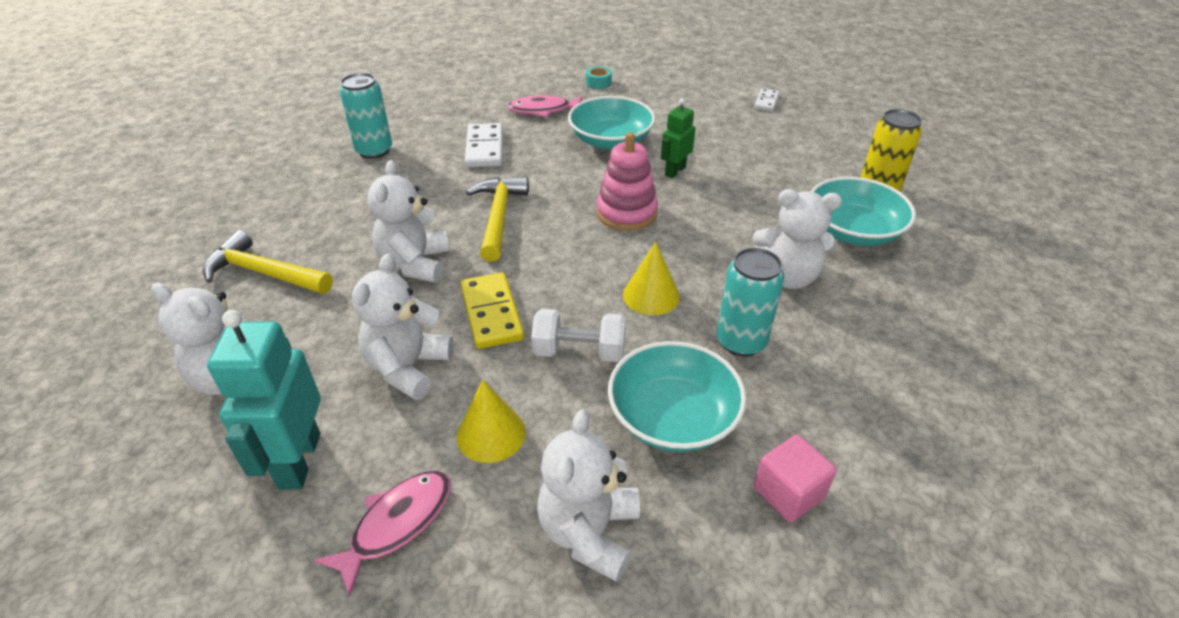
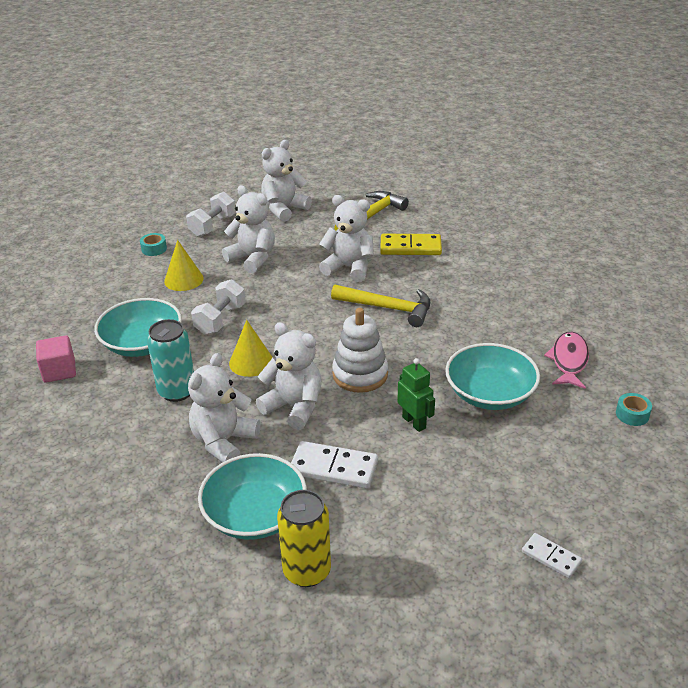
camera: 110 degrees right, 5 degrees down
(299, 460) = (213, 226): turquoise robot -> white dumbbell
(374, 151) = (514, 260): turquoise can -> none
(397, 524) = (154, 249): pink fish -> turquoise tape
(485, 148) = (500, 315): white domino -> white domino (333, 468)
(491, 313) = (279, 291): yellow domino -> yellow domino (410, 247)
(589, 532) = (100, 300): white teddy bear -> white teddy bear (294, 407)
(626, 213) = (360, 374): pink stacking toy -> white stacking toy

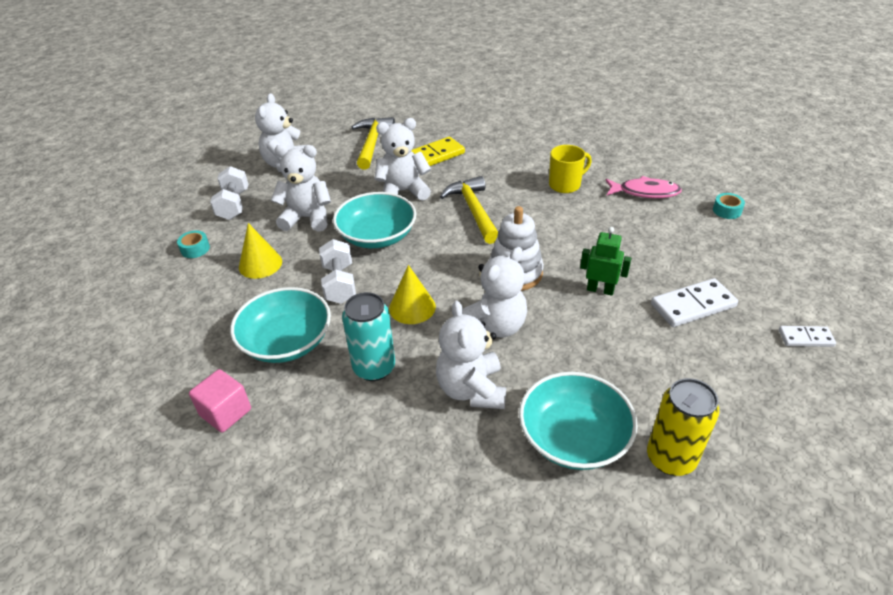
camera: 35 degrees left, 5 degrees up
(294, 407) = (495, 326): white teddy bear -> white teddy bear turned 135 degrees clockwise
(333, 468) = (586, 359): white domino -> white domino (693, 305)
(388, 308) = (473, 210): yellow hammer -> yellow hammer turned 90 degrees counterclockwise
(490, 393) = (624, 241): turquoise bowl -> turquoise bowl (377, 236)
(499, 321) = (565, 185): none -> yellow mug
(569, 361) = (645, 192): pink fish -> pink fish turned 120 degrees clockwise

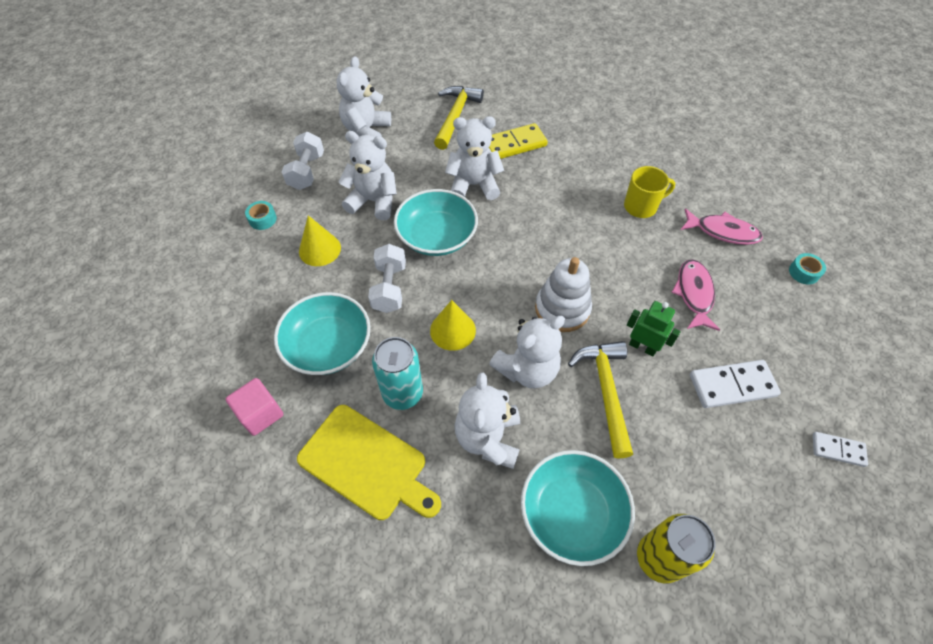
camera: 10 degrees right, 15 degrees up
(351, 435) = (367, 463): none -> yellow cutting board
(473, 210) = (538, 222): yellow hammer -> yellow hammer (605, 391)
(634, 242) = (694, 294): none -> pink fish

